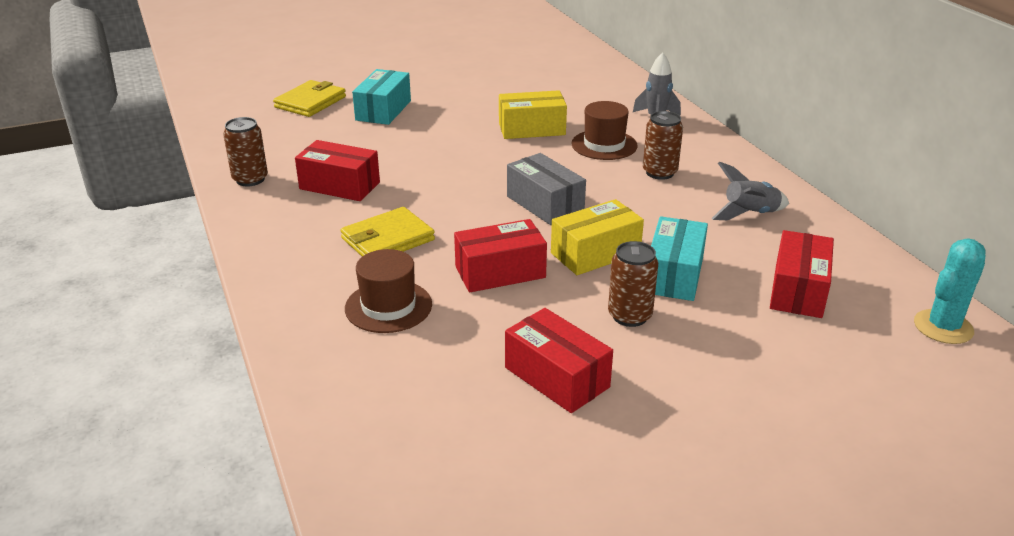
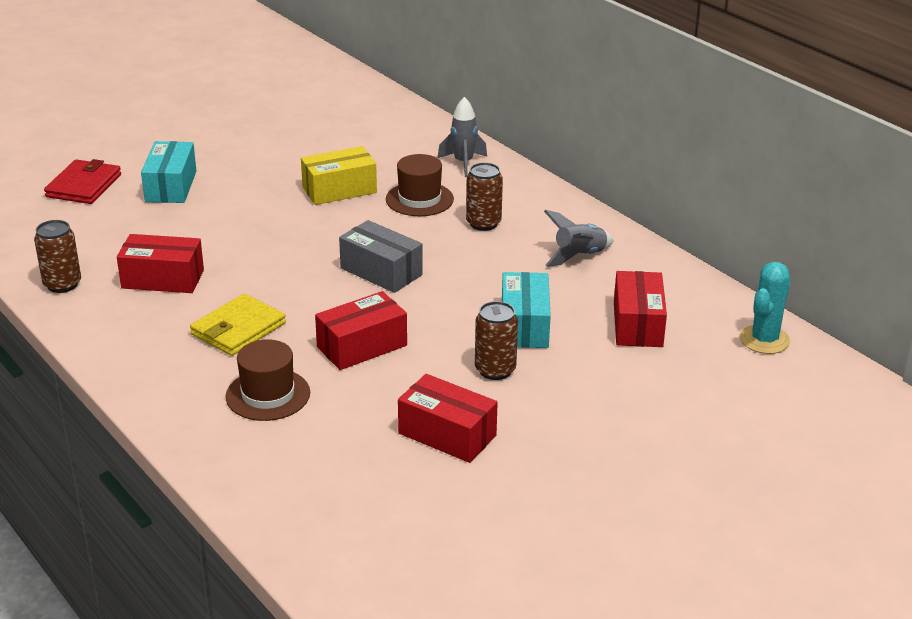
camera: 15 degrees left, 0 degrees up
(310, 102) = (84, 186): yellow wallet -> red wallet
(595, 253) = (446, 315): yellow box -> none

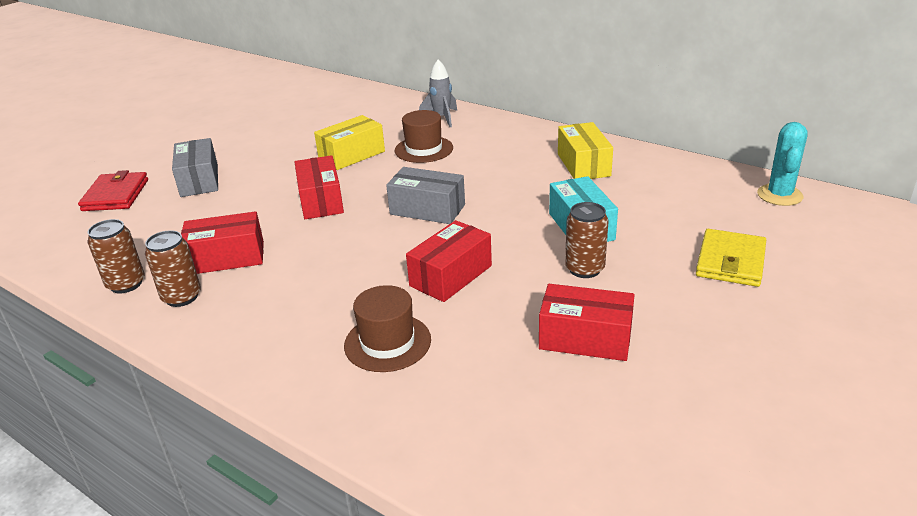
camera: 15 degrees left, 0 degrees up
(171, 186) = (199, 180): turquoise box -> grey box
(238, 329) = (324, 287): yellow wallet -> yellow wallet (730, 261)
(483, 223) = (488, 156): brown can -> brown can (181, 297)
(579, 256) = (583, 165): grey rocket -> yellow box
(637, 324) = (672, 205): red box -> red box (321, 201)

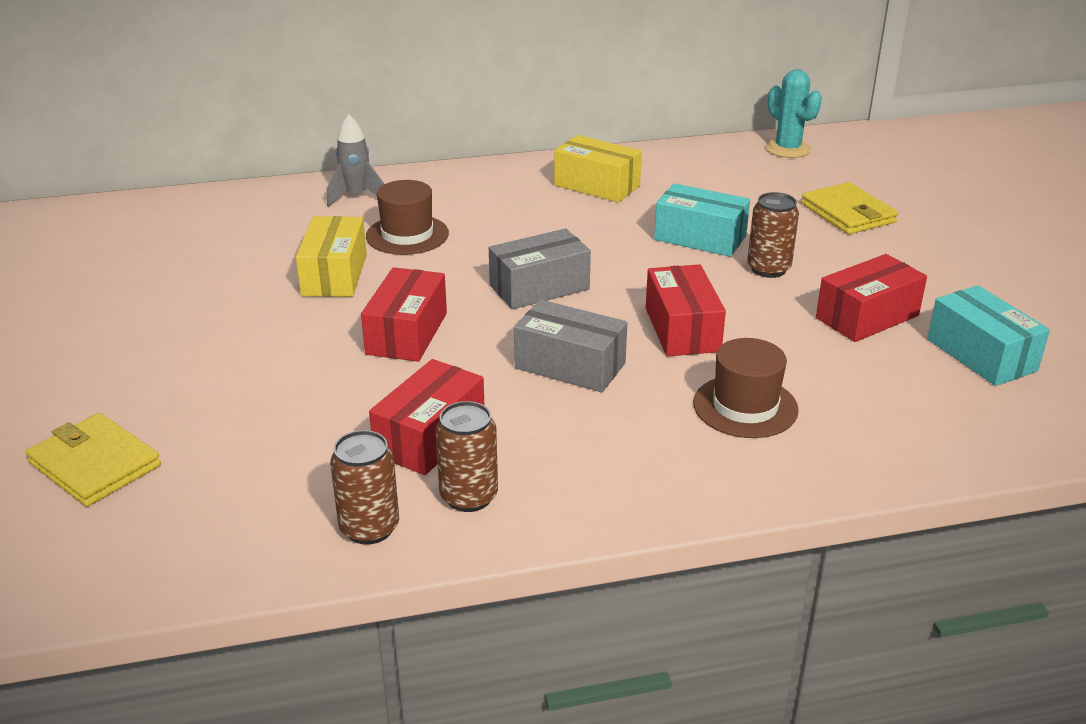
camera: 50 degrees left, 0 degrees up
(116, 195) = (94, 464): red wallet -> yellow wallet
(199, 180) = (188, 389): grey box -> grey box (570, 366)
(321, 201) = (407, 333): red box -> red box turned 75 degrees clockwise
(614, 418) = (981, 355): none -> turquoise box

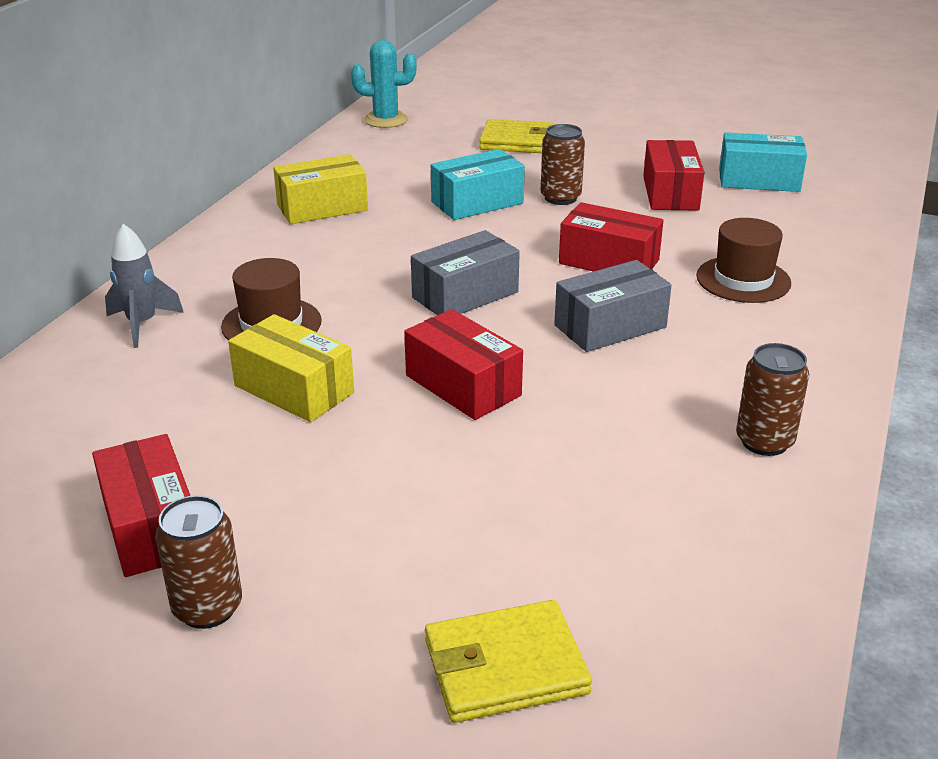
camera: 55 degrees left, 0 degrees up
(369, 528) = (772, 509): brown can -> brown can (207, 608)
(430, 437) = (655, 431): red box -> red box (151, 527)
(539, 287) = (465, 295): grey box -> grey box turned 45 degrees clockwise

